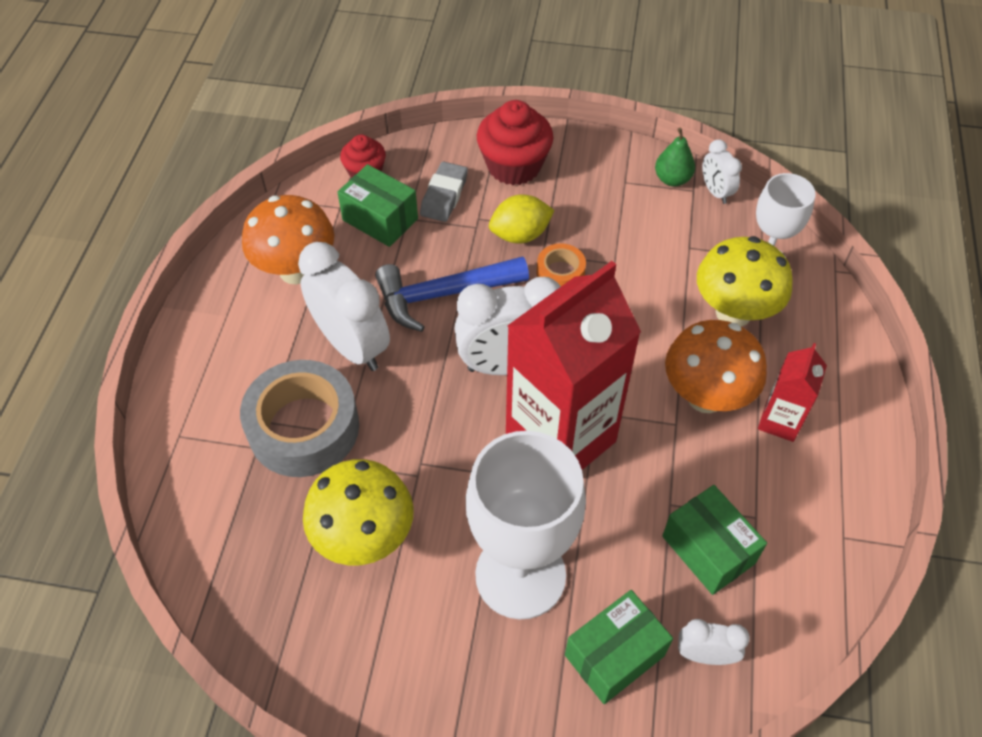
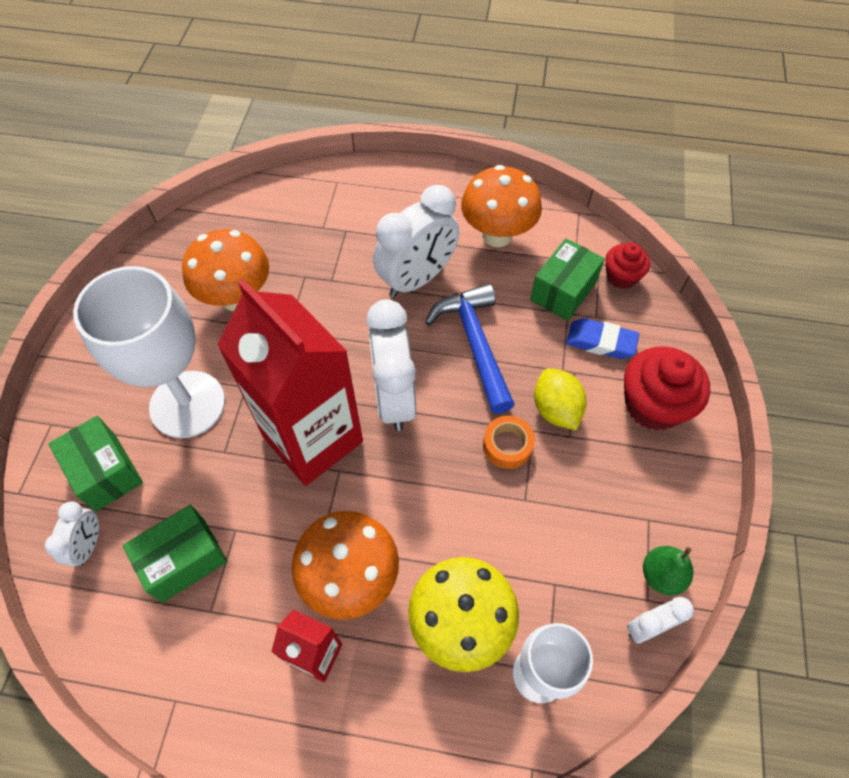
camera: 90 degrees right, 5 degrees up
(304, 428) = (338, 253): grey tape -> none
(364, 538) = (237, 298): yellow mushroom -> orange mushroom
(444, 196) = (600, 342): grey eraser -> blue eraser

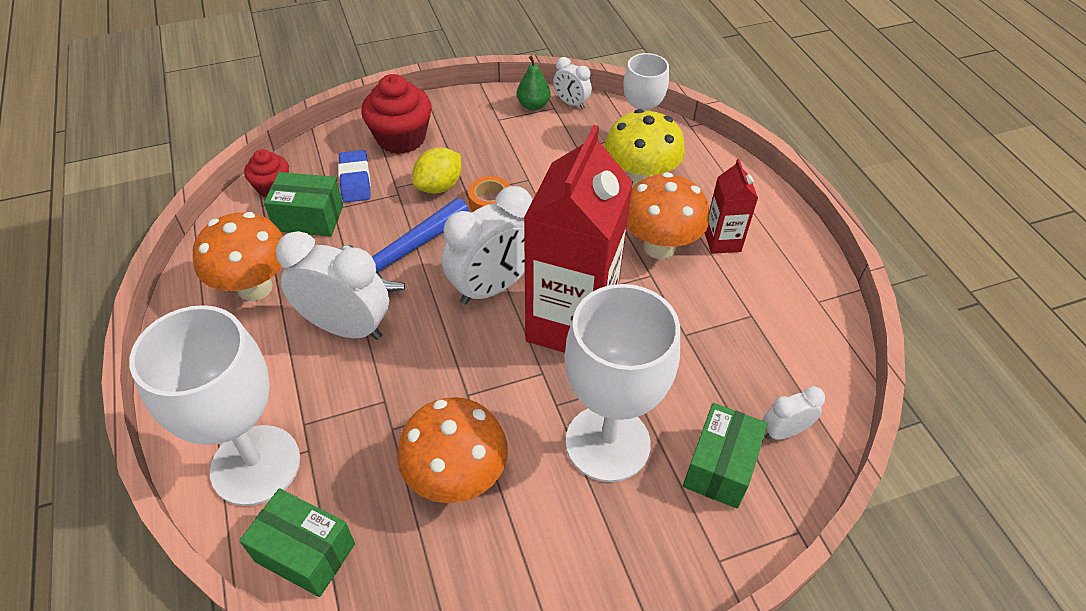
camera: 120 degrees left, 10 degrees down
(184, 560) = (734, 354): green box -> green box (305, 552)
(331, 199) = (255, 465): none -> white goblet

